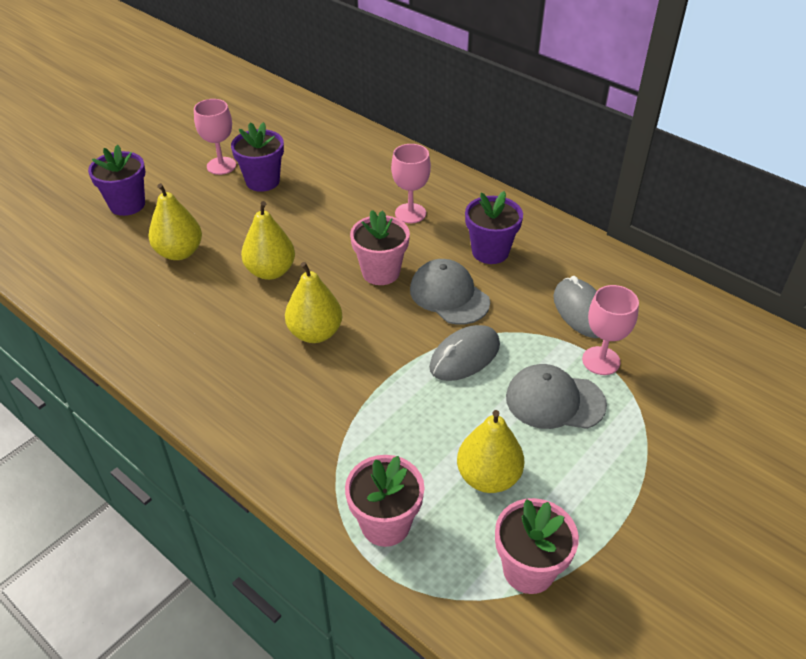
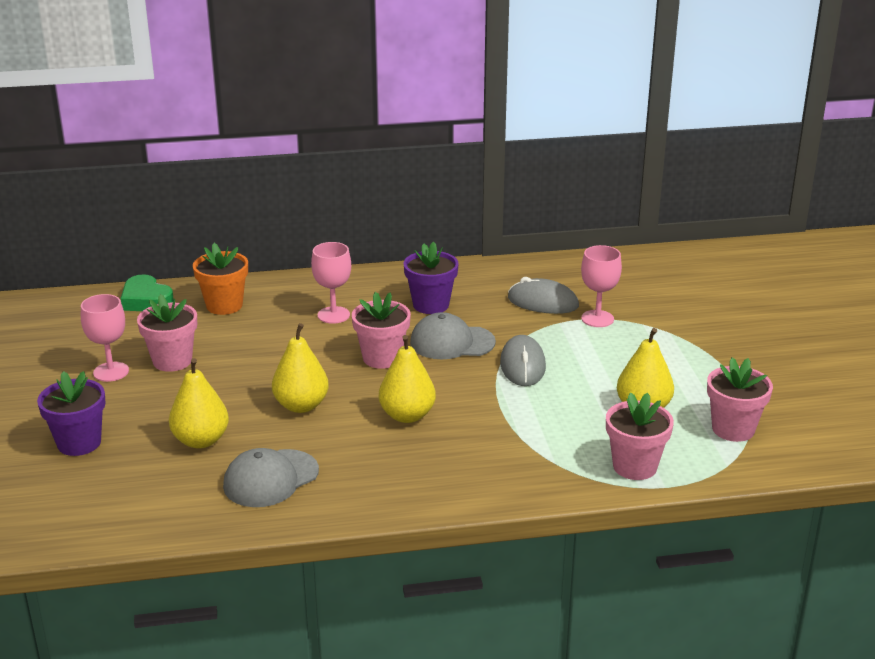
camera: 50 degrees left, 15 degrees down
(262, 181) = (172, 361): purple flower pot -> pink flower pot
(323, 125) = (146, 300): none -> green heart
(359, 159) = (224, 305): none -> orange flower pot
(554, 401) = (609, 352): grey cap -> grey cap (270, 479)

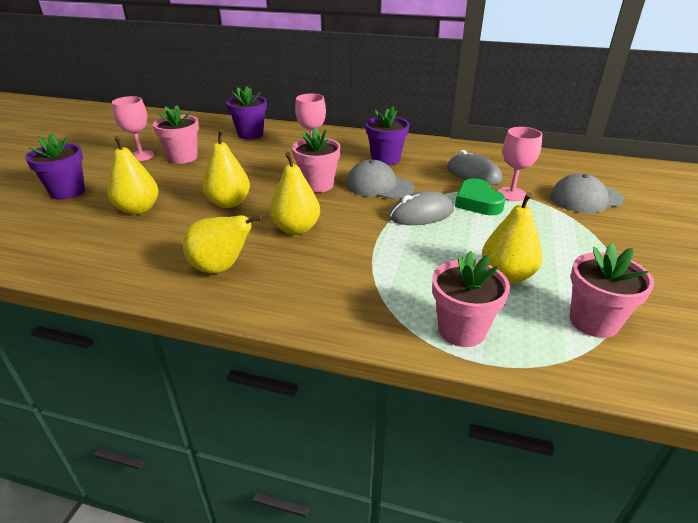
camera: 25 degrees right, 5 degrees up
(146, 300) = (209, 123): green heart -> green heart (477, 202)
(224, 305) = (250, 134): orange flower pot -> purple flower pot
(270, 479) = (149, 249): grey cap -> grey cap (586, 198)
(371, 476) = (221, 268): none -> yellow pear
(522, 365) = (421, 214): grey mouse -> grey mouse turned 45 degrees clockwise

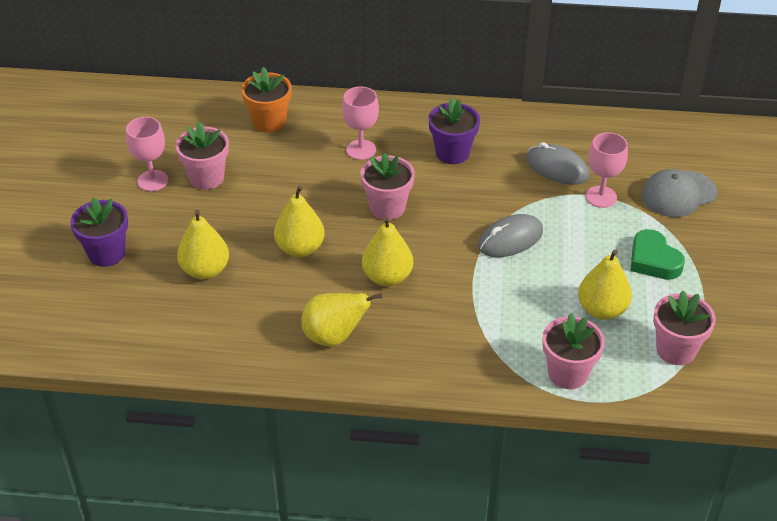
camera: 10 degrees left, 10 degrees up
(250, 134) = (269, 122): purple flower pot -> orange flower pot
(379, 186) = (456, 201): grey cap -> none
(477, 202) = (566, 214): green heart -> green heart (653, 260)

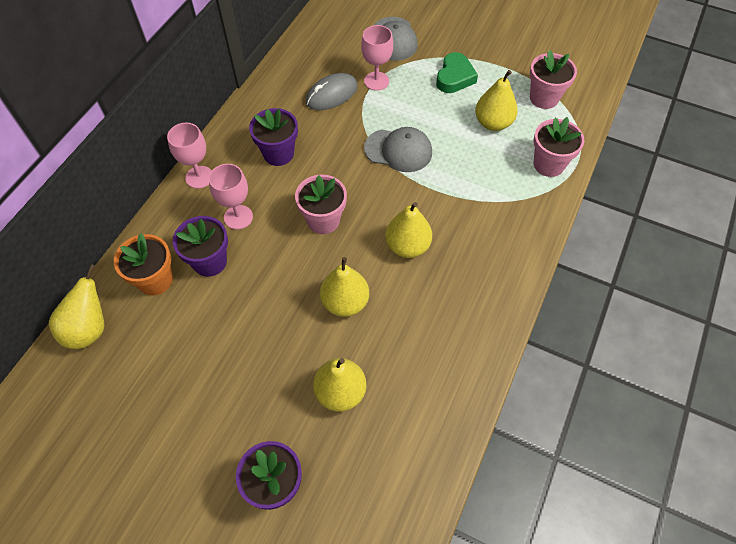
camera: 70 degrees left, 15 degrees up
(152, 181) = (185, 412): pink goblet -> pink goblet (199, 177)
(206, 178) = (208, 358): pink flower pot -> none
(303, 148) = (210, 262): none -> purple flower pot
(334, 336) = (463, 306): yellow pear -> yellow pear (89, 329)
(510, 239) = (398, 150): grey mouse -> grey cap
(653, 260) = (454, 77): green heart -> green heart turned 60 degrees counterclockwise

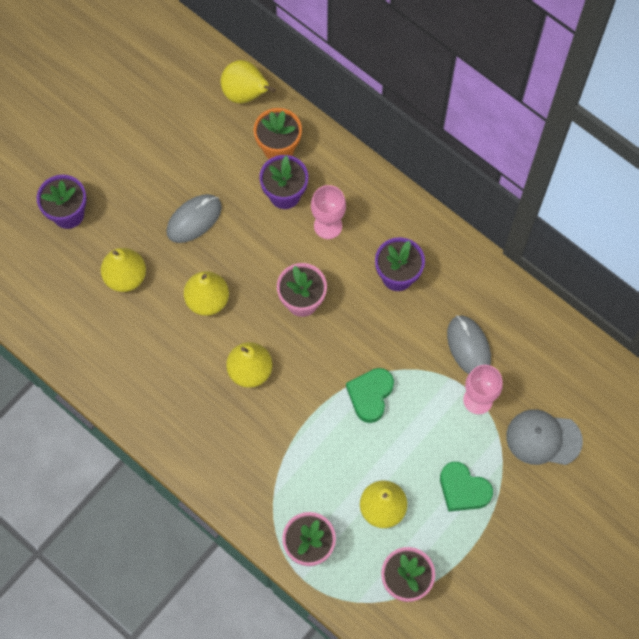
camera: 105 degrees right, 10 degrees up
(199, 177) = (386, 198): pink goblet -> none
(255, 340) = (194, 219): none -> grey mouse
(398, 150) = (370, 395): grey cap -> green heart

